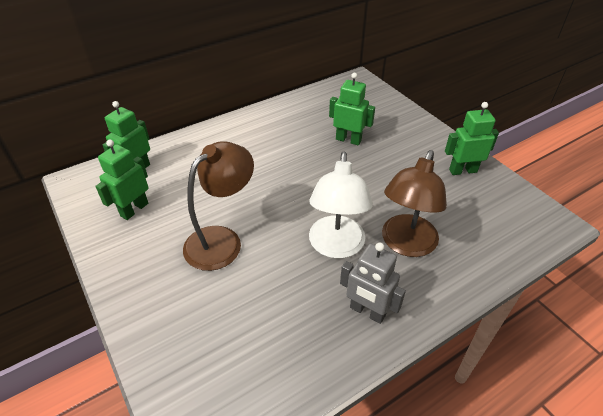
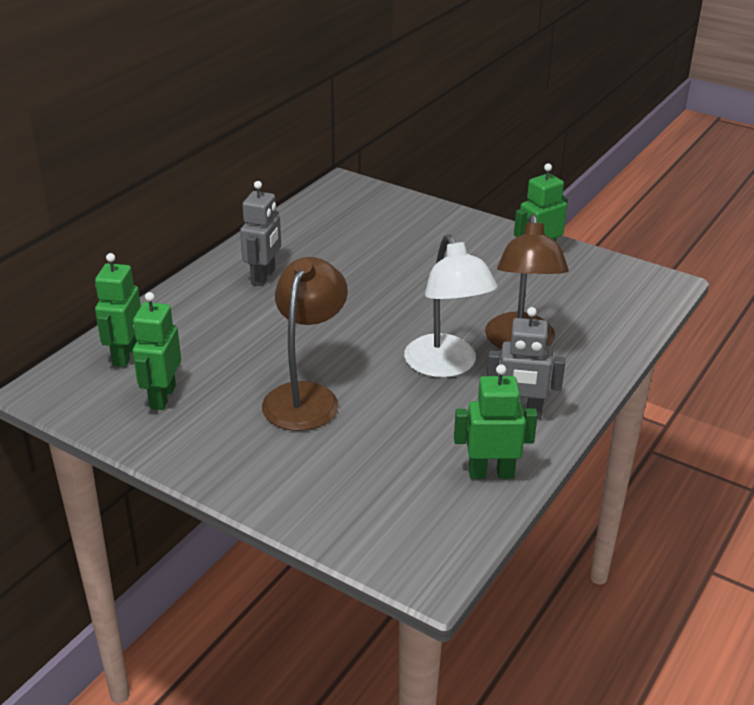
camera: 25 degrees left, 10 degrees down
(261, 135) = (263, 277): none -> grey robot
(348, 140) = (382, 256): green robot -> green robot (491, 473)

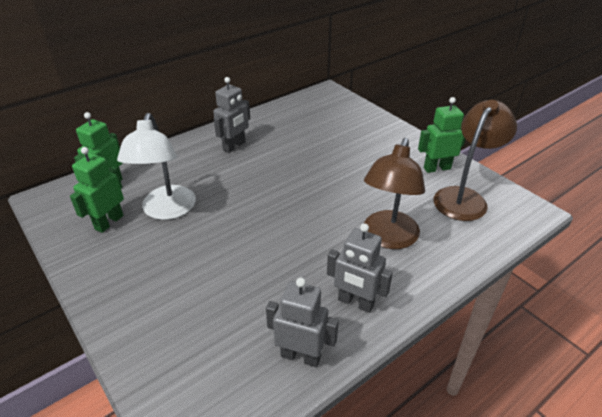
camera: 20 degrees right, 5 degrees up
(306, 396) = (202, 246): brown lamp -> brown lamp (464, 197)
(446, 366) = (319, 245): white lamp -> white lamp (166, 211)
(491, 473) = (301, 356): green robot -> grey robot

